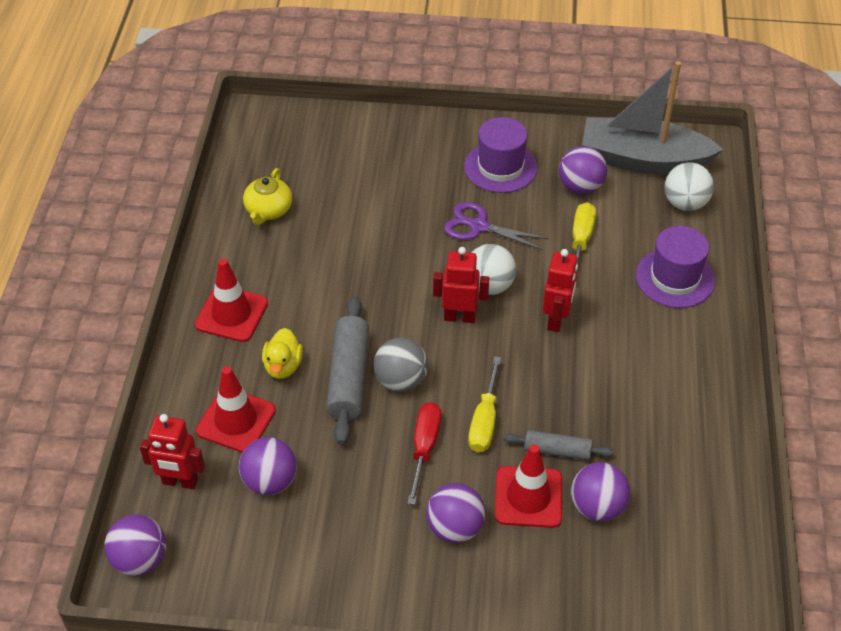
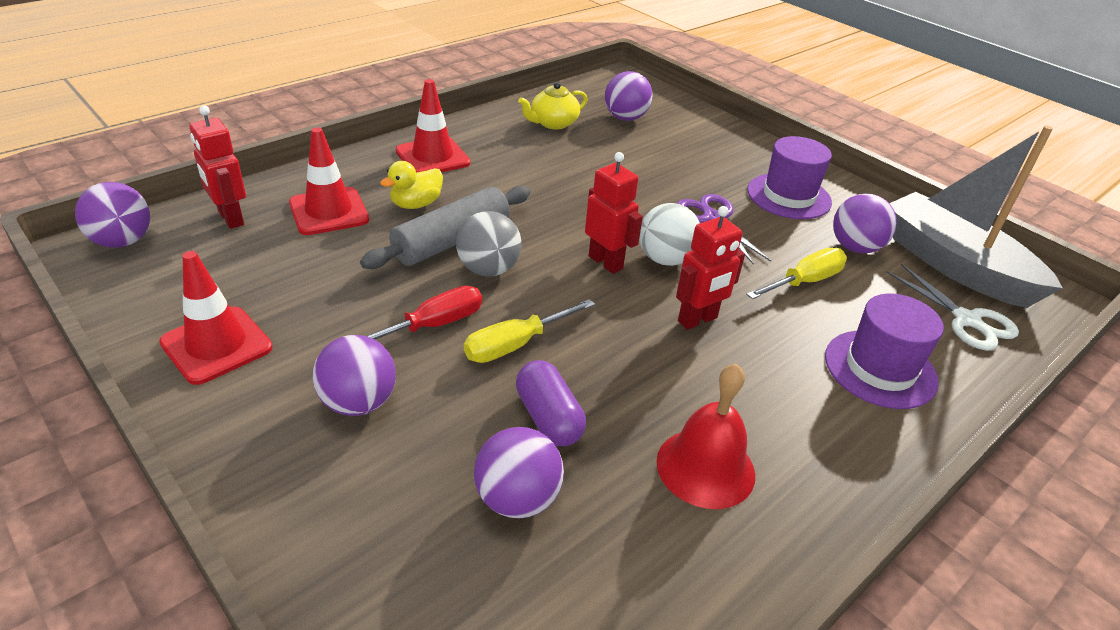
camera: 40 degrees right, 10 degrees down
(270, 482) = (284, 261): purple ball -> purple ball (625, 118)
(528, 497) = (462, 433): red traffic cone -> red traffic cone (216, 345)
(557, 451) = (548, 418): grey rolling pin -> purple capsule
(657, 413) = (705, 467): none -> red bell
(685, 203) = (967, 320): white ball -> white scissors

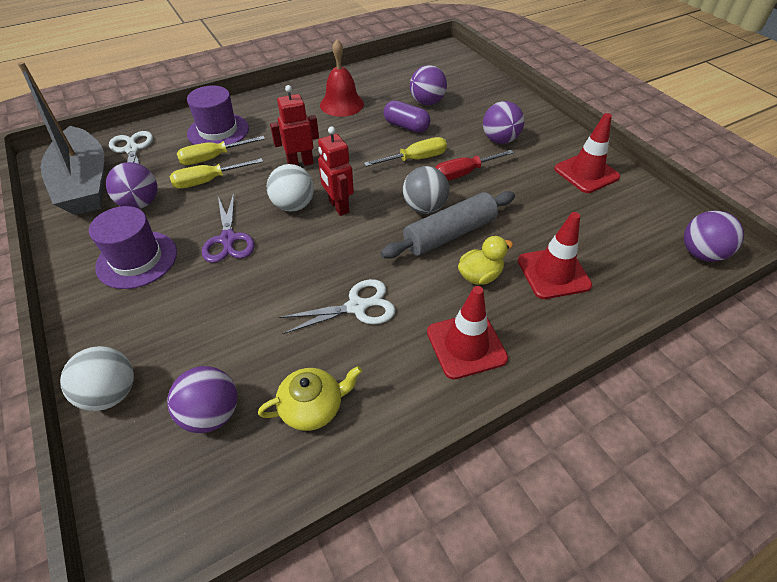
camera: 165 degrees left, 10 degrees up
(230, 218) = (632, 271): red robot -> none
(541, 175) = (357, 307): none -> white scissors
(548, 418) = (406, 126): purple capsule -> purple capsule turned 45 degrees counterclockwise
(707, 123) = (111, 393): none -> white ball
(835, 316) = (212, 158): none -> yellow screwdriver

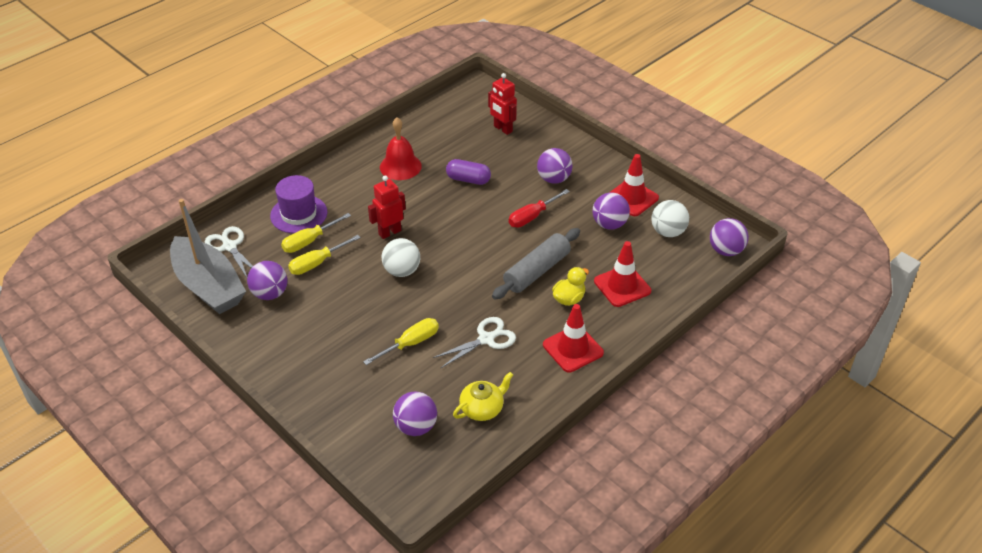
camera: 15 degrees left, 5 degrees down
(111, 393) = (338, 430): white ball -> white ball (668, 232)
(137, 259) = (297, 339): purple hat -> none
(228, 239) = (362, 309): purple scissors -> none
(338, 206) = (439, 265): red robot -> red robot (502, 129)
(416, 159) = (488, 210): yellow screwdriver -> yellow screwdriver (411, 343)
(424, 208) = (510, 253): grey ball -> none
(427, 102) = (478, 151): purple ball -> purple ball (609, 224)

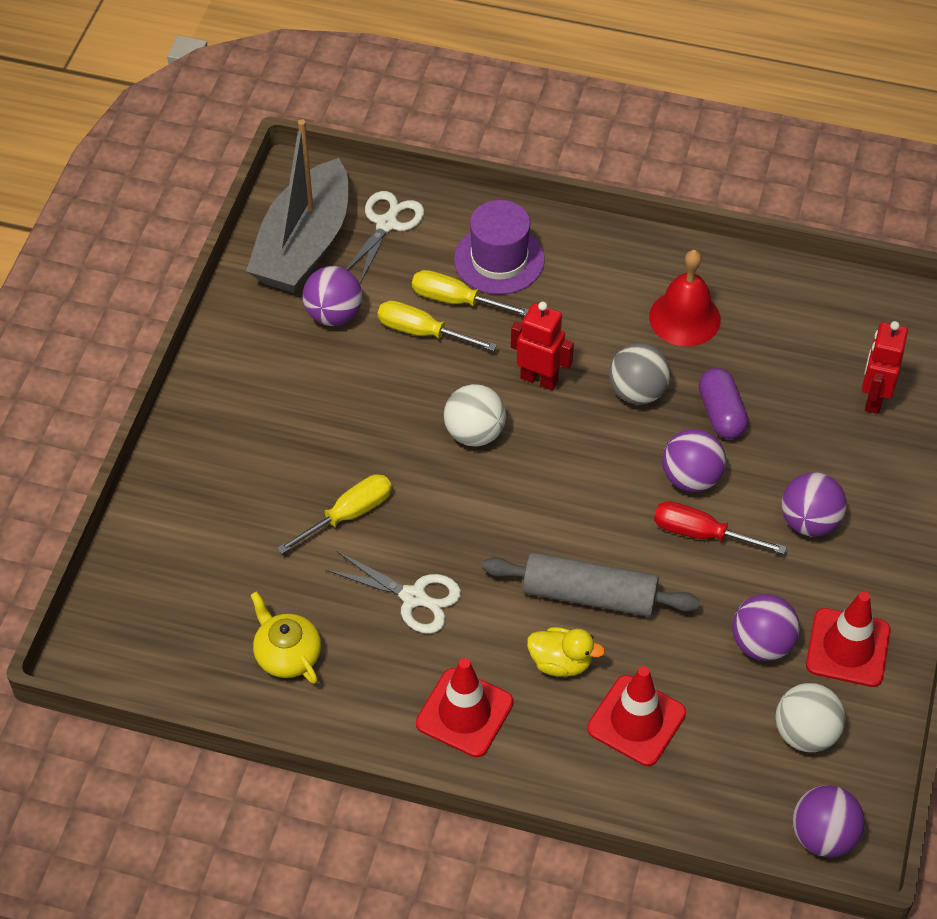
camera: 60 degrees right, 10 degrees up
(411, 343) = (349, 514): yellow screwdriver -> yellow screwdriver turned 60 degrees counterclockwise
(416, 427) = (211, 595): purple ball -> purple ball (691, 478)
(430, 201) = (637, 392): none -> grey ball
(482, 408) = (287, 654): yellow teapot -> yellow teapot turned 150 degrees counterclockwise

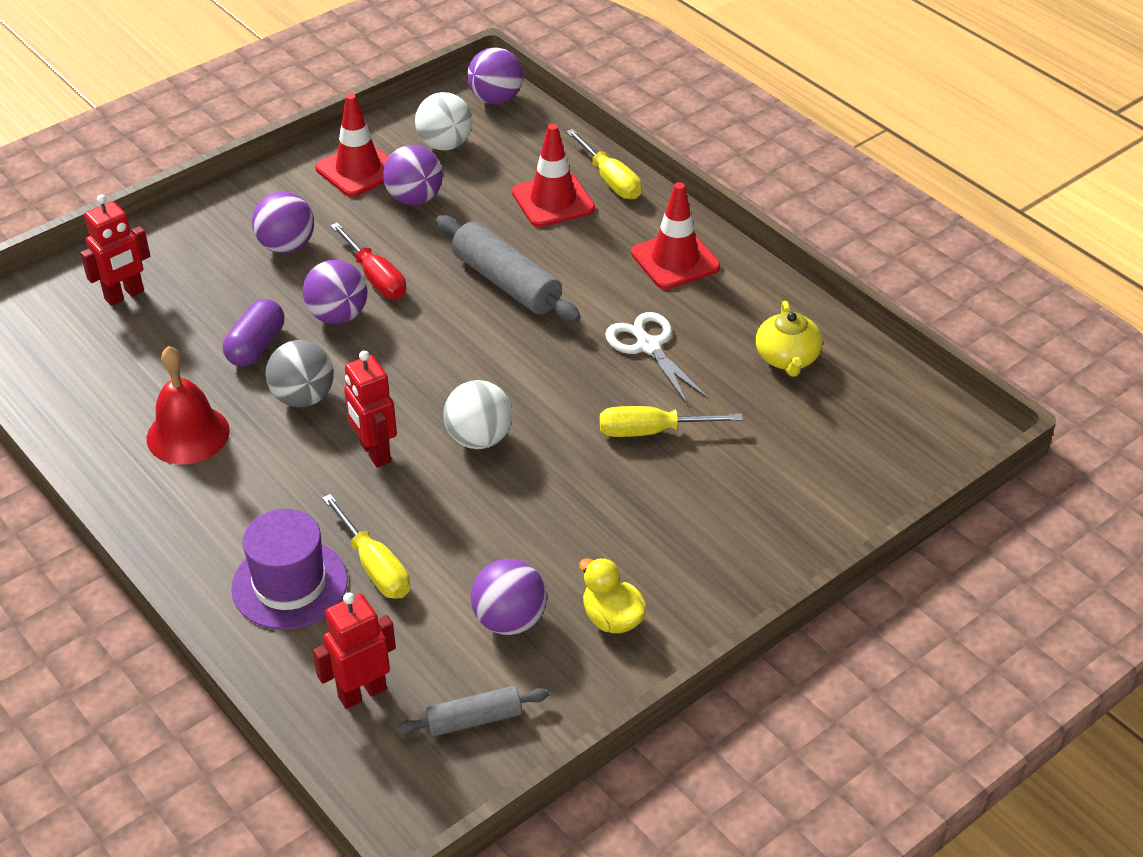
camera: 145 degrees left, 10 degrees down
(304, 245) = (474, 719): grey boat -> grey rolling pin
(387, 224) = (362, 692): white scissors -> red robot
(421, 332) = (438, 554): yellow screwdriver -> yellow screwdriver (610, 180)
(561, 662) = (572, 255): yellow duck -> yellow duck (612, 618)

